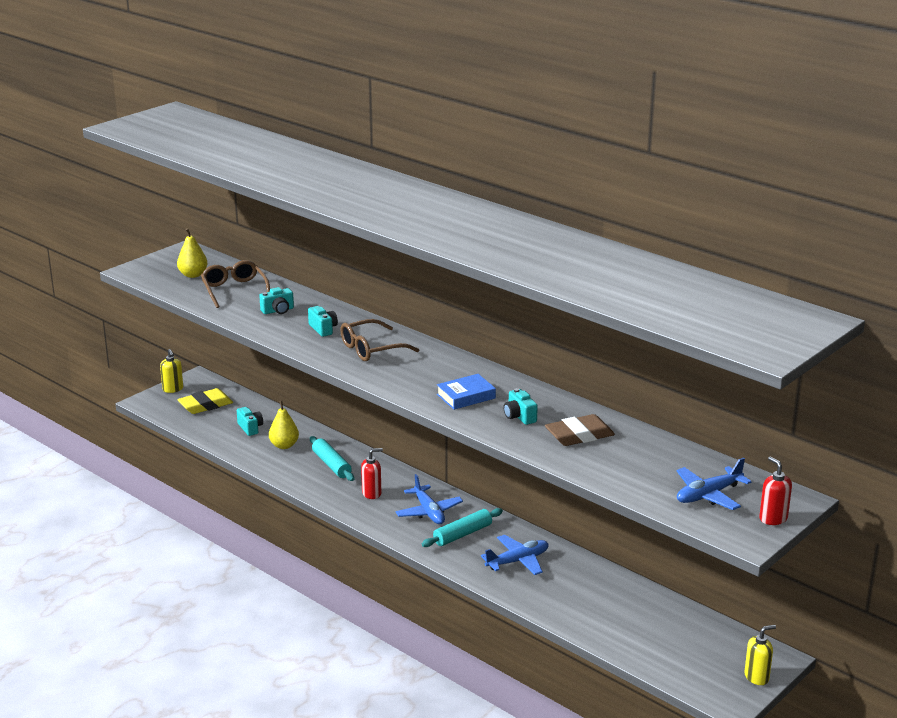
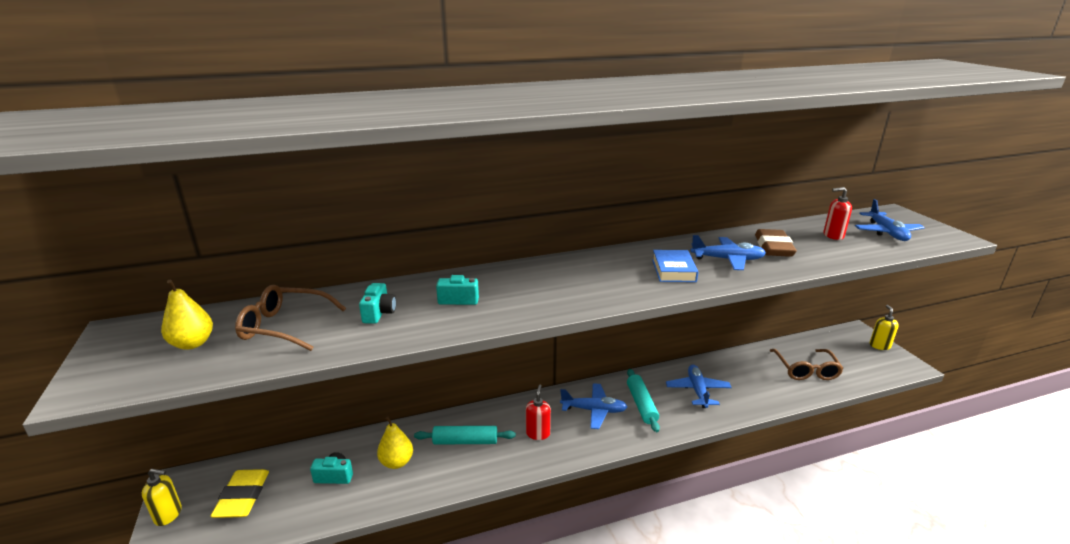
camera: 60 degrees left, 0 degrees up
(372, 349) = (534, 286): brown glasses -> brown glasses (805, 369)
(519, 416) = (727, 260): turquoise camera -> blue plane
(773, 518) = (924, 224): red soap dispenser -> red soap dispenser (833, 235)

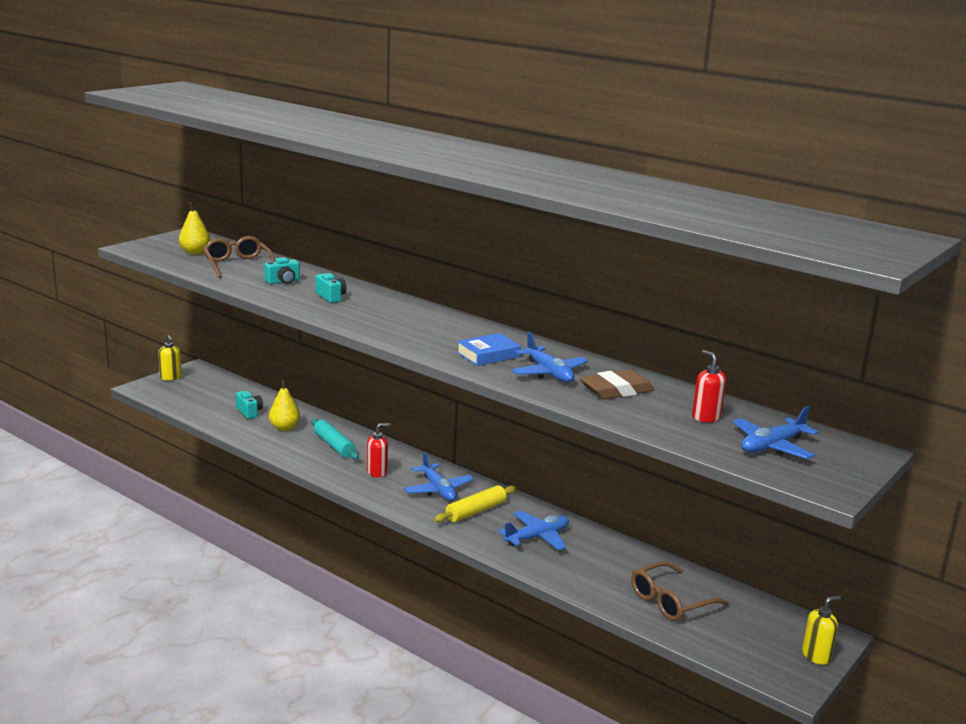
camera: 55 degrees right, 5 degrees down
(243, 497) = (204, 392): yellow eraser -> none
(641, 404) = (476, 511): turquoise rolling pin -> yellow rolling pin

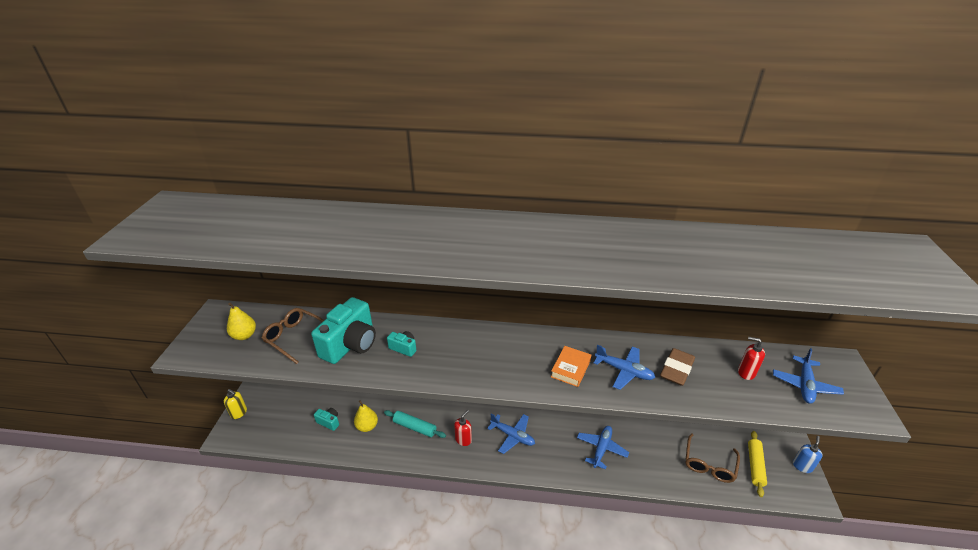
camera: 30 degrees left, 15 degrees up
(283, 281) = (350, 344): turquoise camera -> turquoise camera, size x2.21
(476, 511) = (550, 444): yellow rolling pin -> yellow rolling pin (755, 466)
(488, 355) = (570, 369): blue book -> orange book
(816, 656) = (802, 466): yellow soap dispenser -> blue soap dispenser

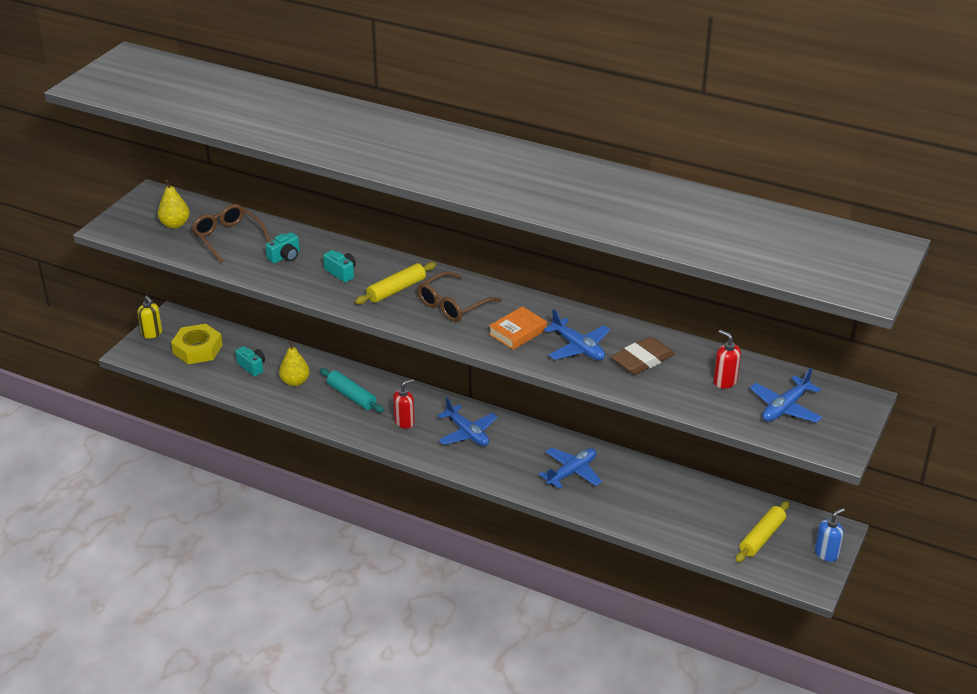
camera: 20 degrees right, 0 degrees up
(280, 417) = (197, 349): none -> yellow nut
(350, 344) = (285, 257): turquoise camera -> turquoise camera, size x0.45
(455, 353) = (396, 289): none -> yellow rolling pin
(709, 464) = (701, 520): brown glasses -> brown glasses (453, 305)

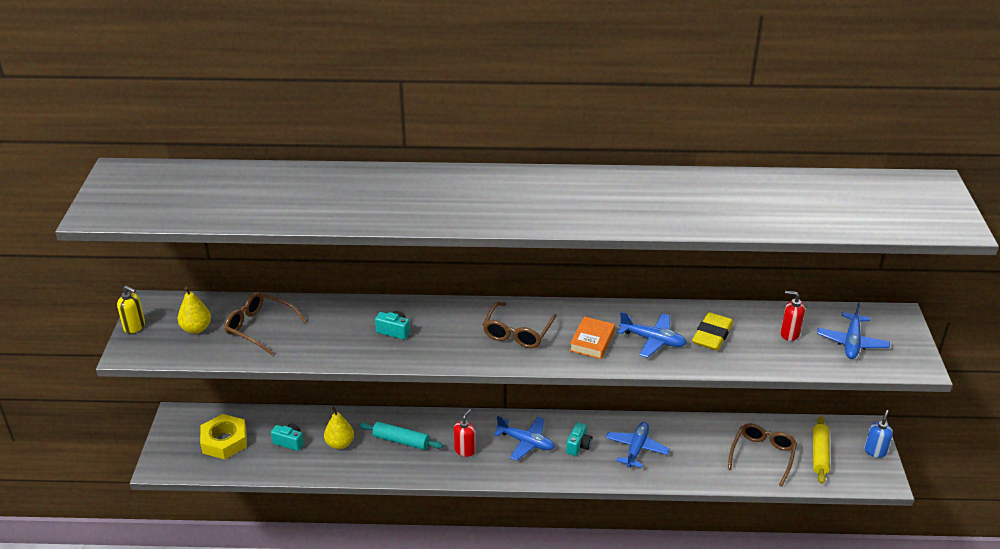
camera: 25 degrees left, 0 degrees up
(152, 333) = (168, 439): yellow soap dispenser -> yellow soap dispenser (134, 326)
(285, 257) = (329, 331): turquoise camera -> turquoise camera (578, 446)
(396, 289) = (456, 333): yellow rolling pin -> none
(642, 360) = (712, 335): brown eraser -> yellow eraser
(698, 519) = (762, 456): none -> brown glasses

